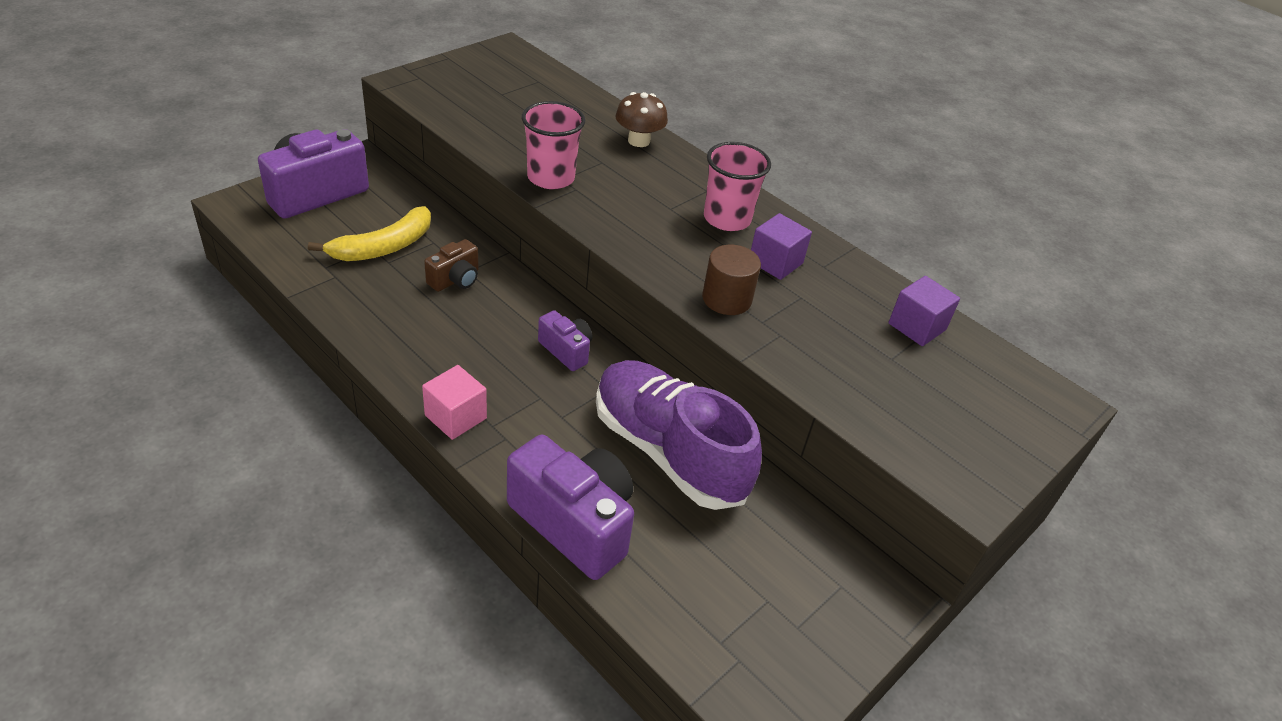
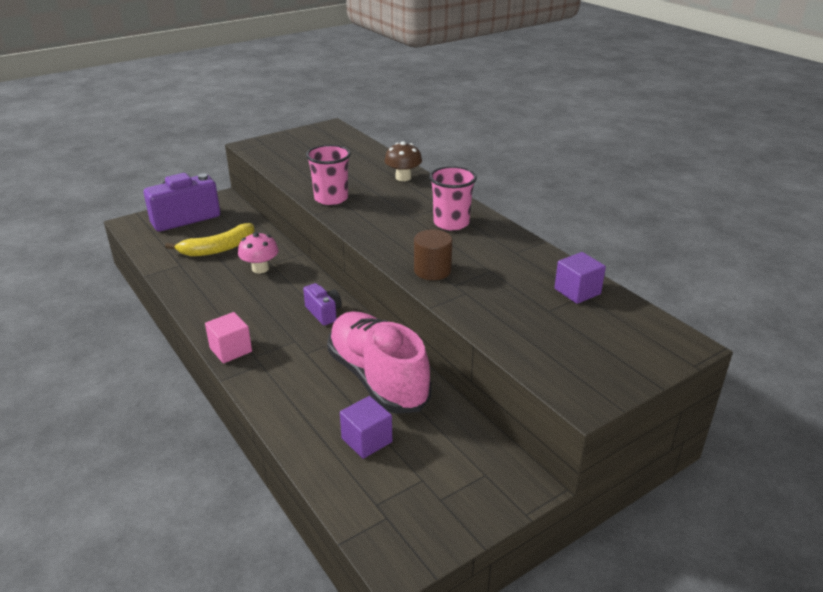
camera: 15 degrees right, 10 degrees down
(455, 280) = (260, 268): brown camera -> pink mushroom
(574, 523) = (292, 419): purple camera -> none
(668, 451) = (377, 378): purple shoe -> pink shoe
(775, 262) = (478, 249): purple cube -> purple cube (366, 440)

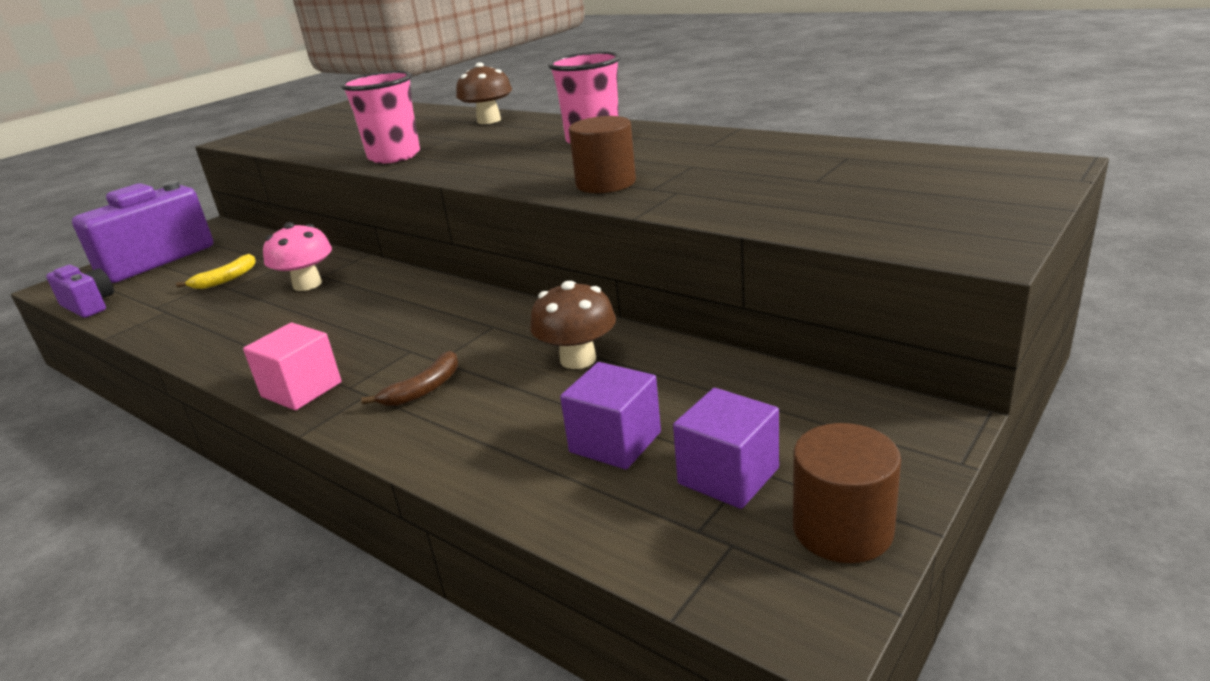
camera: 15 degrees left, 5 degrees down
(218, 249) = (226, 279): yellow banana -> yellow banana, size x0.54
(290, 371) = (424, 389): none -> brown banana
(324, 313) = (440, 307): purple camera -> purple camera (89, 306)
(377, 378) = (578, 359): pink shoe -> brown mushroom
(441, 528) = (842, 529): none -> brown cylinder
(577, 291) = (835, 156): purple cube -> purple cube (728, 476)

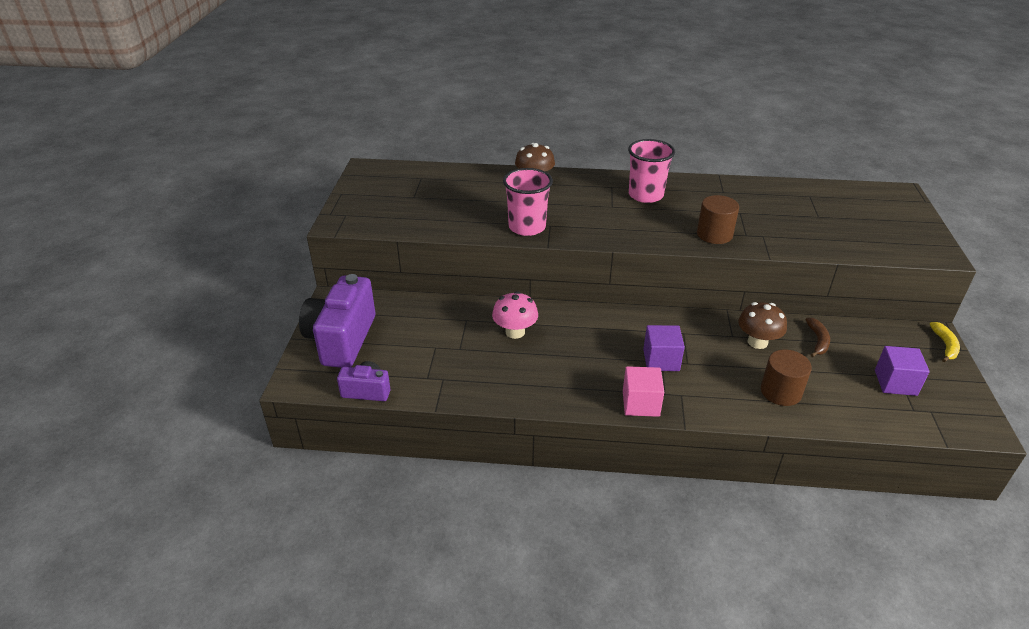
camera: 35 degrees left, 10 degrees up
(226, 279) = (442, 342): yellow banana -> yellow banana (945, 345)
(424, 389) = (707, 382): brown banana -> brown banana (818, 341)
(615, 442) = (834, 382): purple cube -> purple cube (661, 360)
(842, 529) = (957, 391): brown cylinder -> brown cylinder (781, 392)

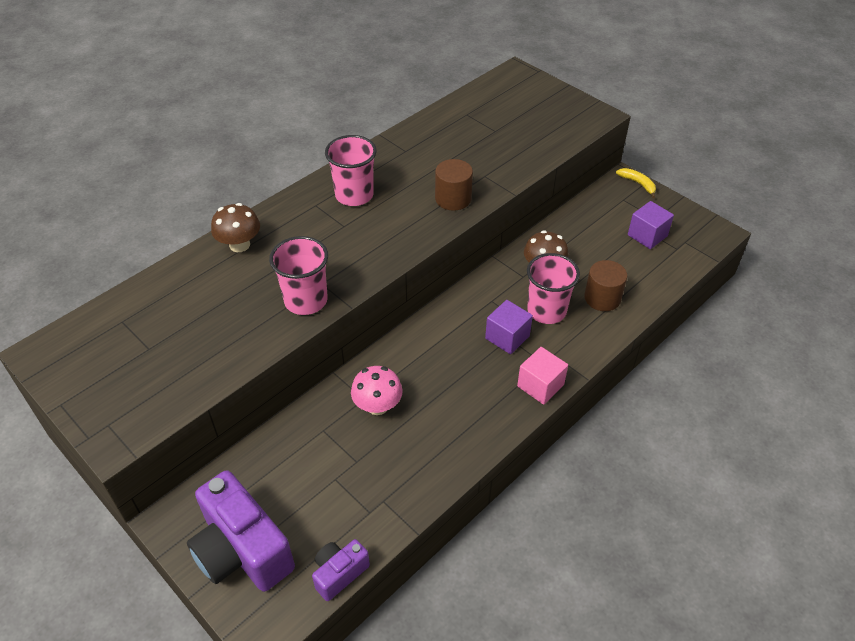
camera: 50 degrees left, 10 degrees up
(718, 367) = (546, 310): none -> pink cup
(818, 341) = (574, 237): brown banana -> none

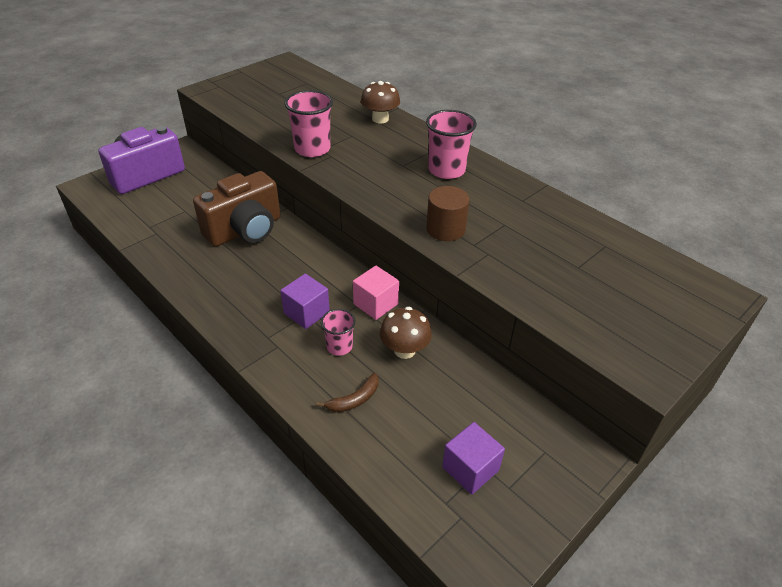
camera: 90 degrees right, 5 degrees down
(339, 573) = (108, 214): purple camera -> none
(377, 406) = (245, 230): pink mushroom -> brown camera
(540, 385) = (240, 332): pink cube -> pink cube (375, 304)
(546, 310) = (339, 346): pink cup -> pink cup, size x0.60
(602, 298) = (354, 399): brown cylinder -> brown banana
(638, 184) = (585, 477): yellow banana -> none

